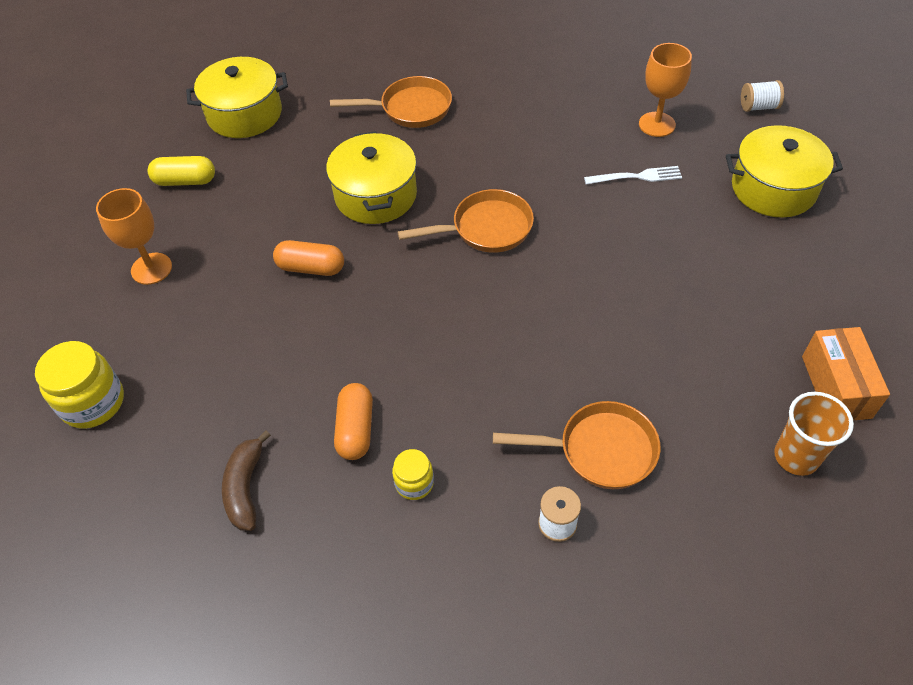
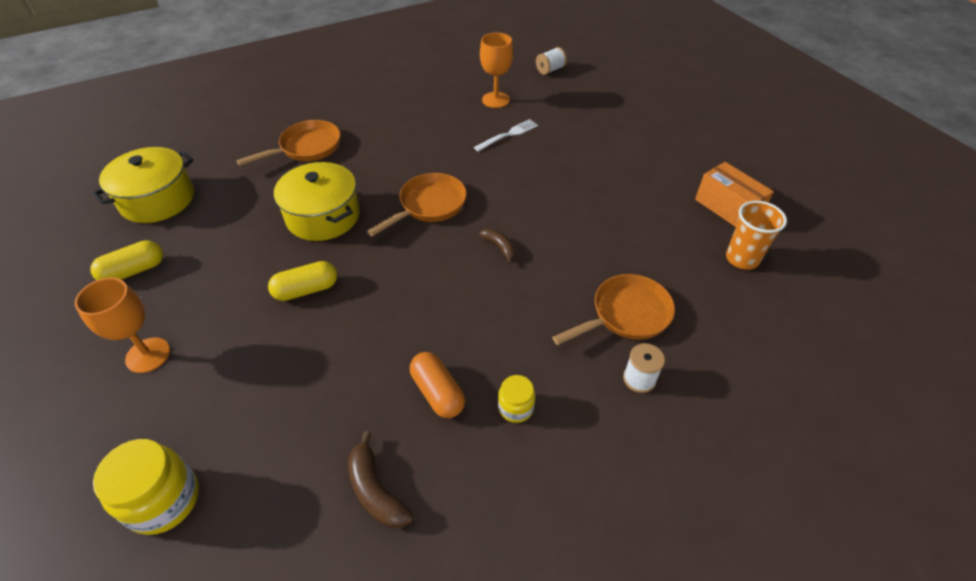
camera: 35 degrees left, 5 degrees down
(311, 268) = (306, 290): orange capsule -> yellow capsule
(524, 310) = (499, 247): none -> brown banana
(773, 188) = (597, 112): yellow pot -> none

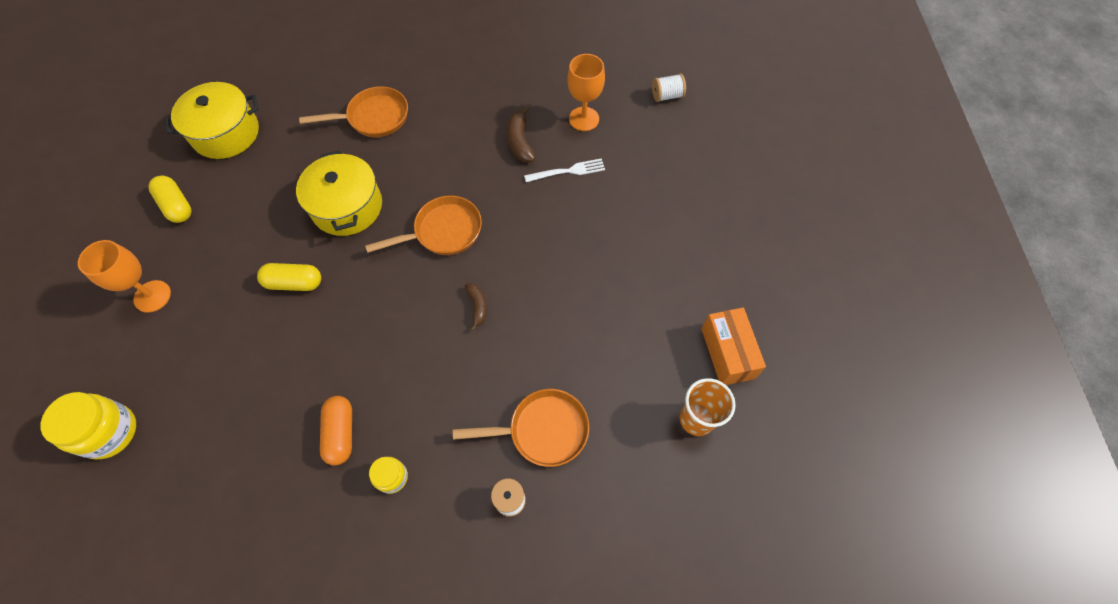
camera: 25 degrees right, 15 degrees up
(134, 271) = (176, 206): yellow capsule -> yellow capsule turned 60 degrees clockwise
(376, 491) = (250, 498): brown banana -> brown banana (520, 141)

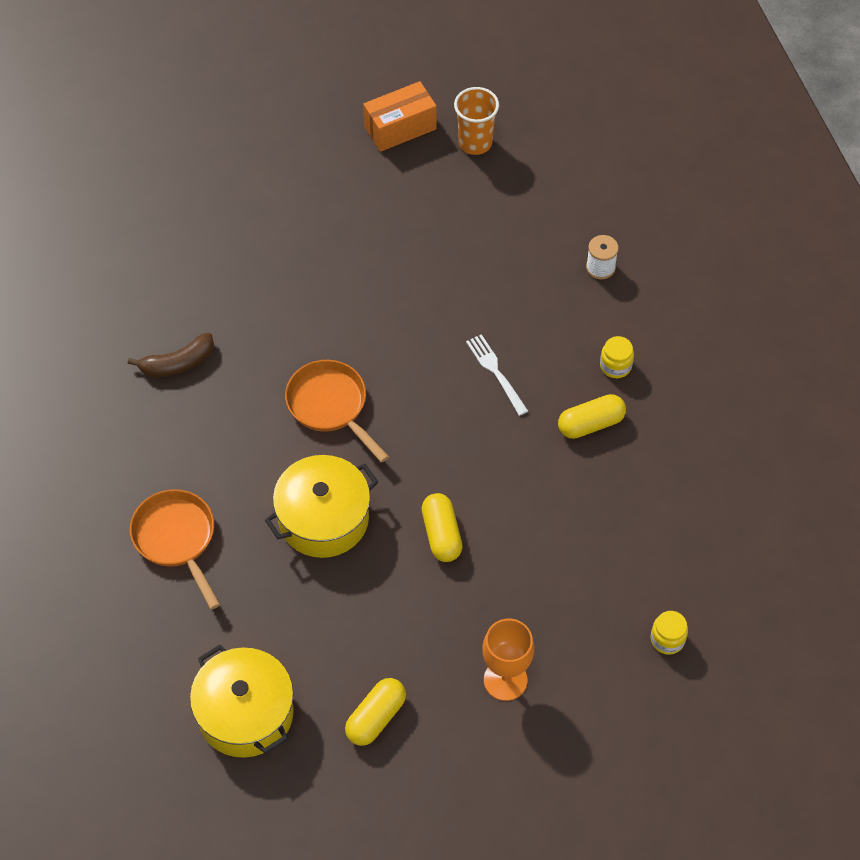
camera: 105 degrees left, 5 degrees down
(110, 432) = (667, 639): yellow jar -> yellow jar, size x0.56
(341, 433) = (590, 424): orange capsule -> yellow capsule
(477, 306) = (415, 346): brown banana -> none
(542, 430) = (528, 258): orange pan -> none
(567, 171) = (212, 304): white fork -> white fork (496, 372)
(584, 119) = (126, 305): orange goblet -> none
(667, 96) = (69, 227): white spool -> none

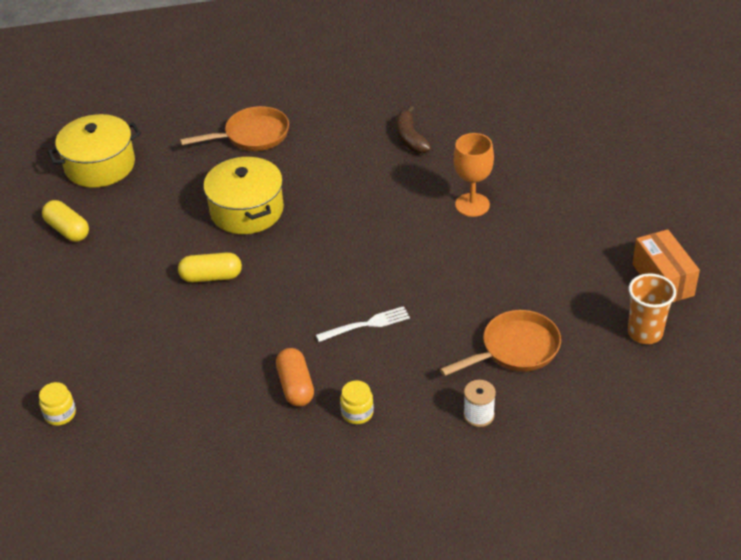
camera: 100 degrees right, 15 degrees down
(330, 406) = (352, 219): orange pan -> orange pan (515, 349)
(505, 680) = (67, 304): orange goblet -> orange goblet (472, 205)
(590, 424) = (295, 386): yellow capsule -> orange capsule

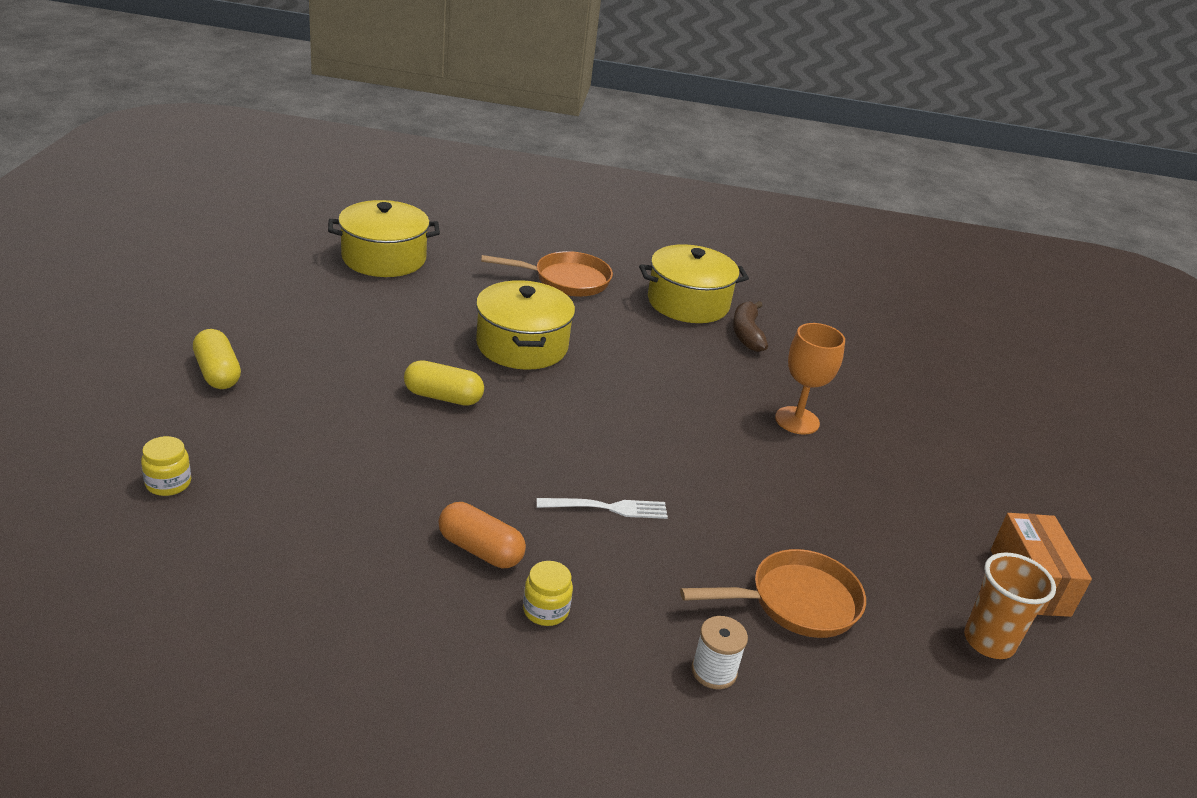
camera: 10 degrees right, 10 degrees down
(67, 230) = (310, 303): yellow capsule -> yellow capsule (217, 373)
(295, 386) = (480, 550): orange capsule -> orange capsule turned 60 degrees counterclockwise
(355, 124) = (688, 303): none -> yellow pot

